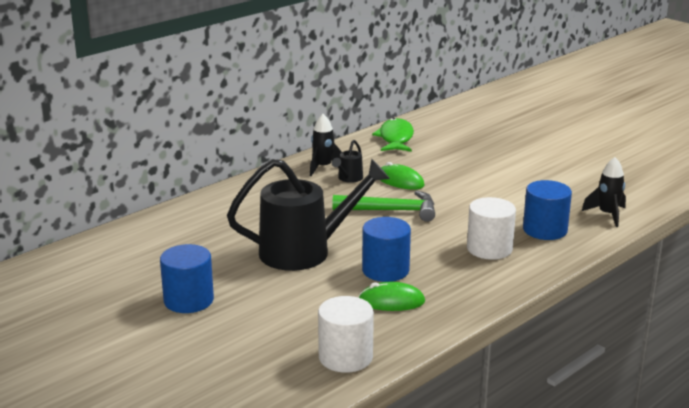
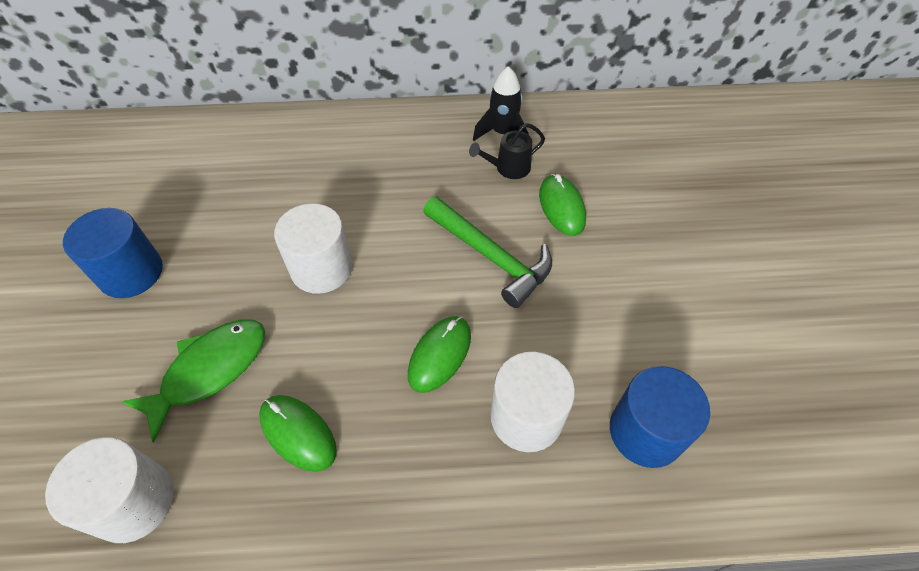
camera: 40 degrees right, 30 degrees up
(305, 251) = (321, 268): black watering can -> white cylinder
(385, 270) = (360, 366): blue cylinder -> none
(395, 138) = (641, 126): green fish -> green fish (210, 370)
(419, 250) = (440, 355): none -> green mouse
(607, 215) = (781, 464): black rocket -> none

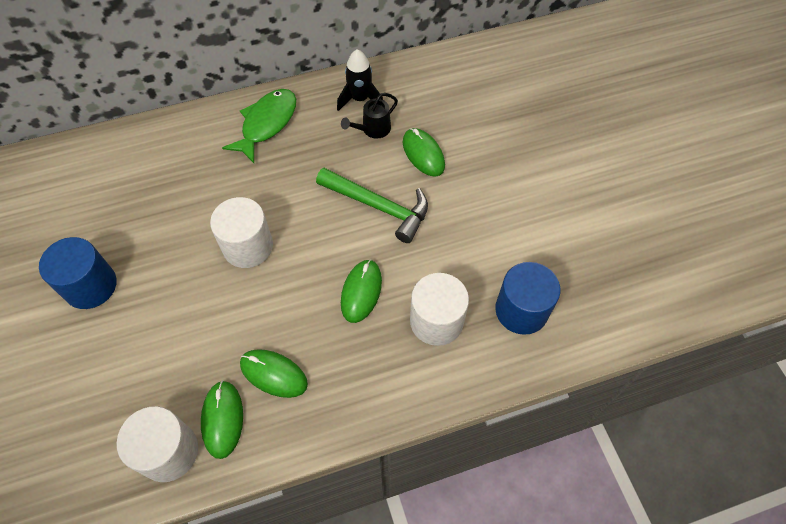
camera: 15 degrees left, 5 degrees up
(210, 370) = (188, 346): green fish -> green fish (267, 124)
(215, 476) = (222, 419): none -> green mouse

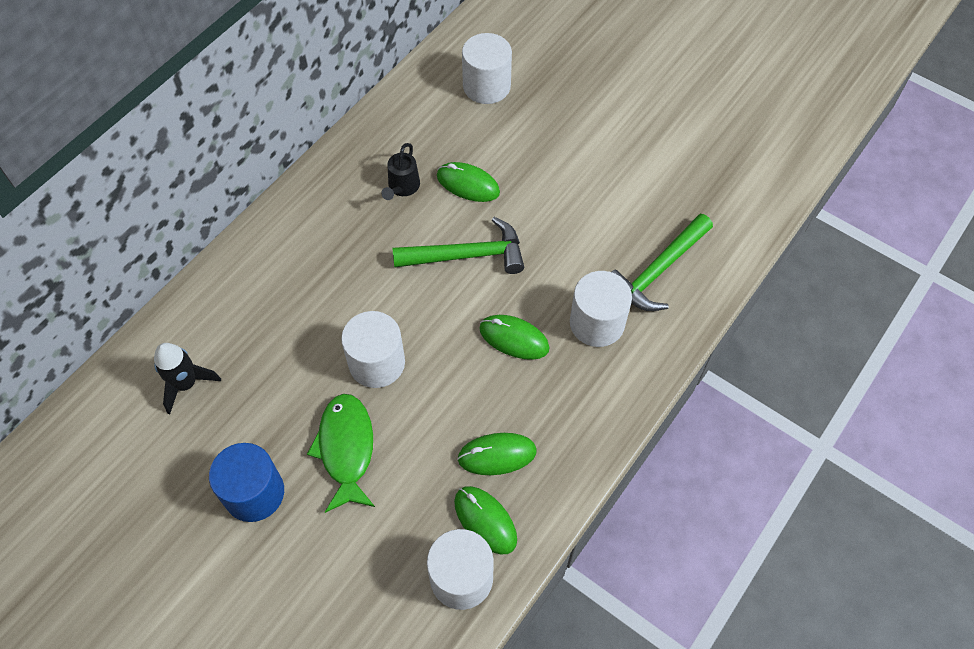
camera: 35 degrees left, 0 degrees up
(267, 124) = (293, 239): green fish -> green fish (346, 449)
(360, 99) = (365, 165): black rocket -> black rocket (186, 384)
(361, 292) = (514, 338): green mouse -> green mouse turned 45 degrees counterclockwise
(498, 89) = (486, 86): none -> white cylinder
(521, 310) = (657, 271): blue cylinder -> green hammer

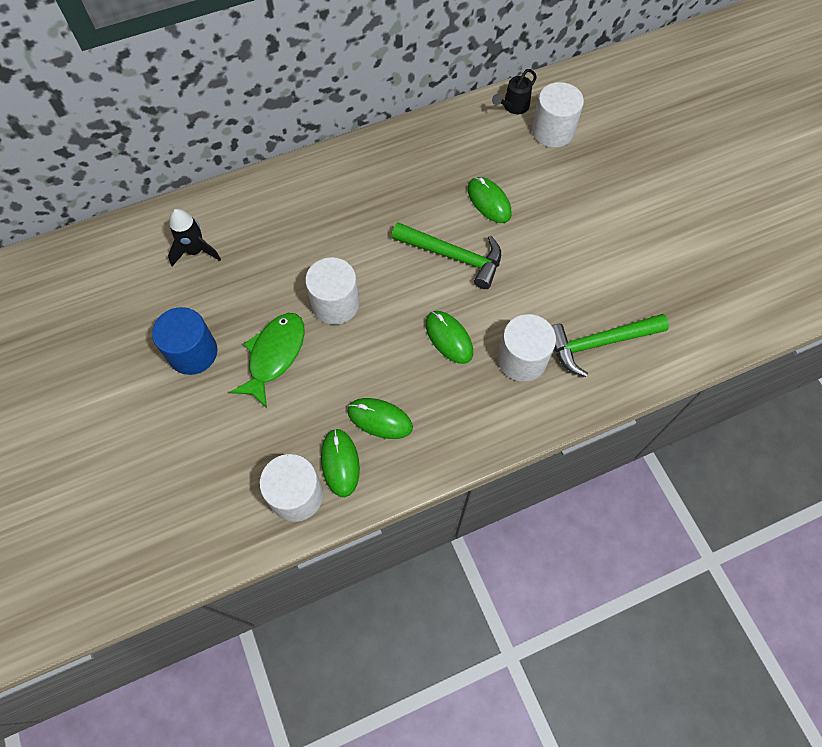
camera: 30 degrees right, 5 degrees up
(402, 188) = (437, 181): black watering can -> black watering can (513, 107)

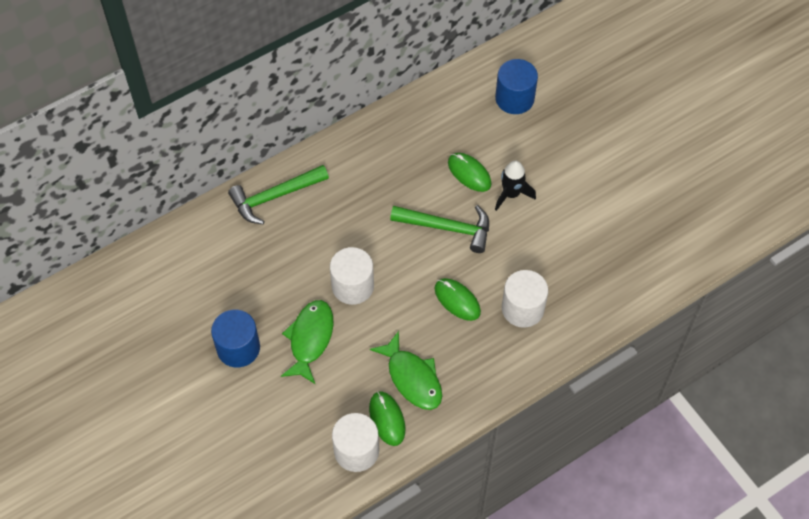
camera: 10 degrees left, 5 degrees down
(195, 251) = (217, 258): black rocket -> black rocket (511, 194)
(380, 419) = (412, 378): green mouse -> green fish
(513, 107) = (475, 80): black watering can -> none
(553, 131) = (514, 98): white cylinder -> blue cylinder
(598, 343) = (585, 285): green hammer -> green hammer (274, 197)

